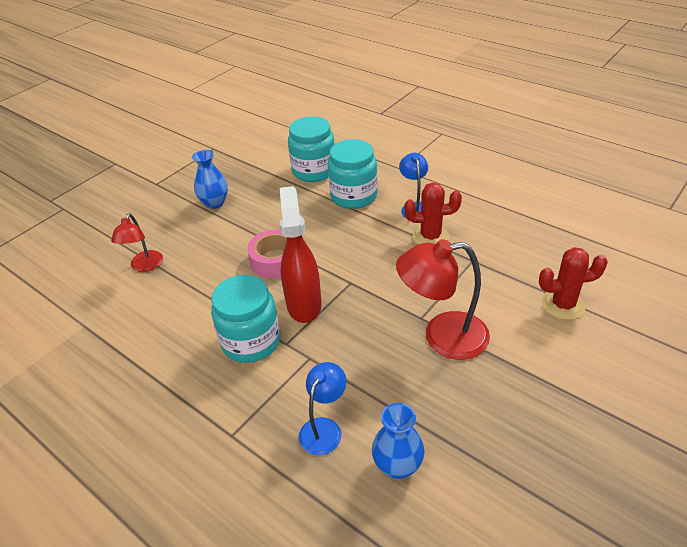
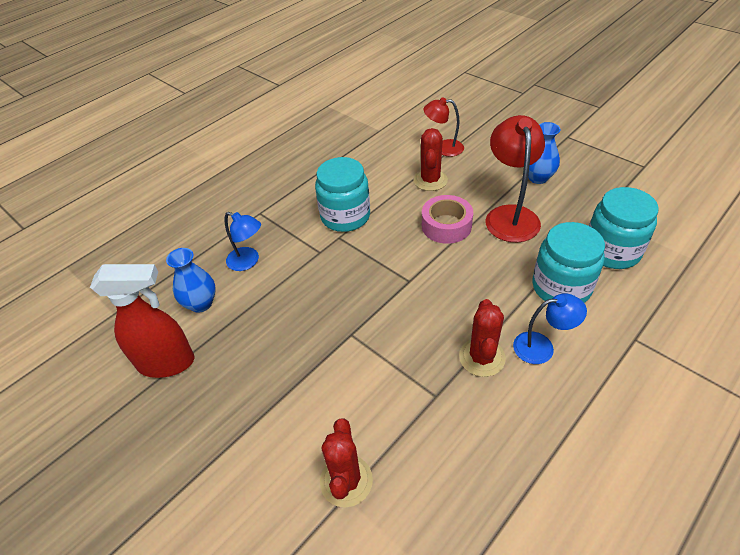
camera: 95 degrees right, 5 degrees up
(201, 274) = (430, 180): none -> red cactus
(304, 304) = (383, 247): red spray bottle -> red spray bottle (167, 363)
(442, 337) = (322, 349): red lamp -> red lamp (510, 215)

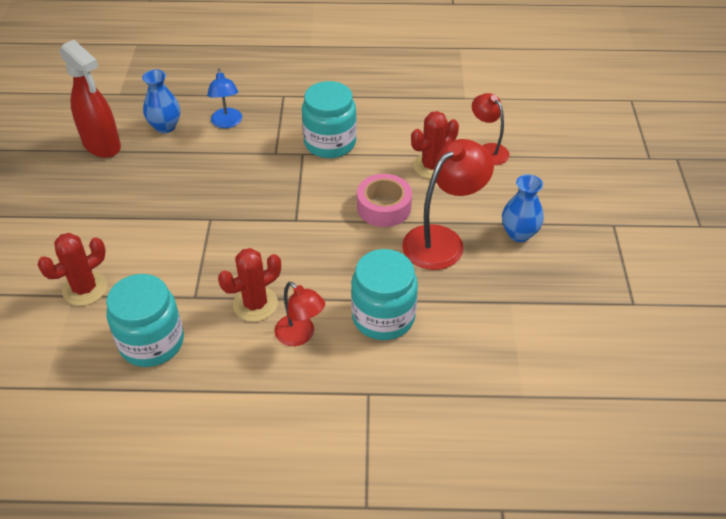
camera: 45 degrees right, 0 degrees up
(542, 347) = (300, 336): blue lamp -> red lamp
(611, 251) = (468, 331): turquoise jar -> turquoise jar (152, 342)

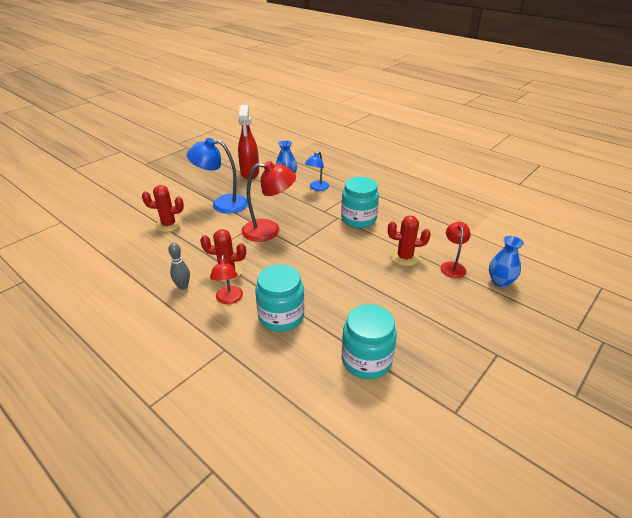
camera: 40 degrees right, 10 degrees down
(123, 215) = (222, 204): none -> blue lamp
(152, 342) = (164, 261): turquoise jar -> turquoise jar (366, 360)
(223, 357) = (183, 286): none -> grey bowling pin
(384, 207) = (350, 263): pink tape -> none
(442, 240) = (364, 298): red lamp -> red lamp (269, 230)
(519, 234) = (418, 321): blue vase -> blue vase (500, 281)

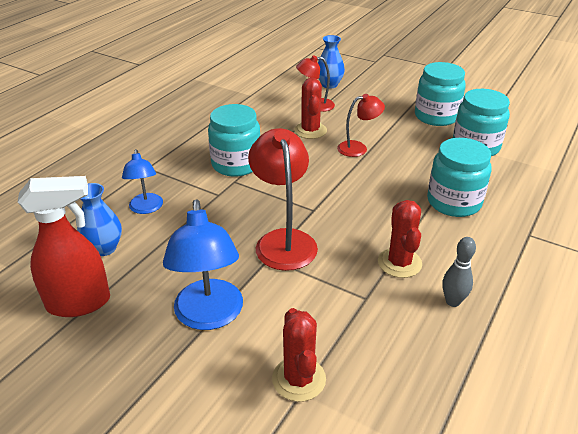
camera: 100 degrees left, 0 degrees up
(229, 299) = (451, 249): red lamp -> red lamp (358, 148)
(317, 188) = (146, 208): blue lamp -> blue lamp turned 60 degrees clockwise
(433, 347) = (436, 116): none -> turquoise jar

